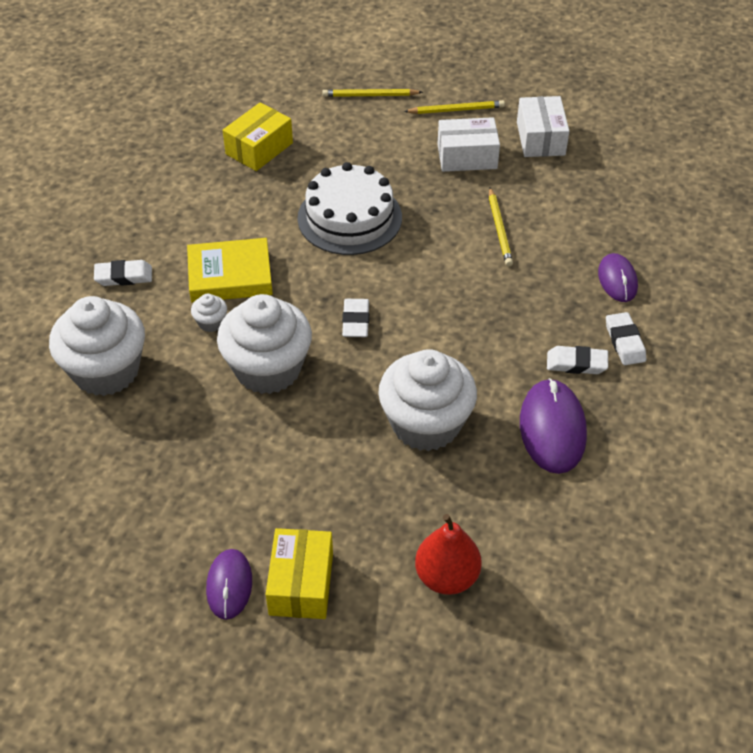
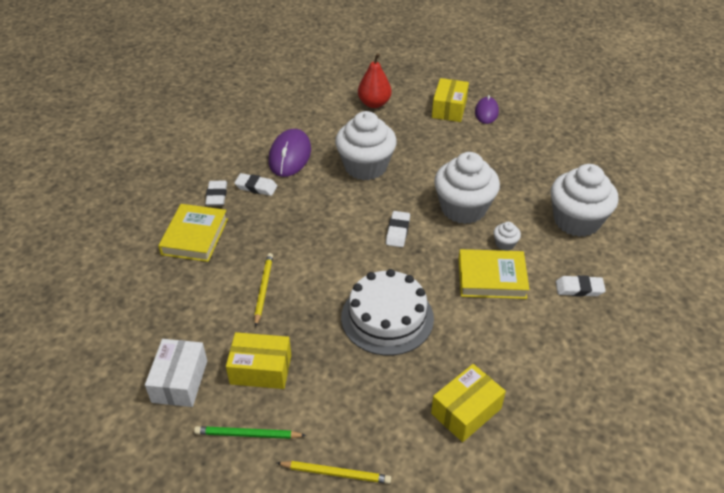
camera: 170 degrees left, 5 degrees down
(456, 110) = (247, 434): yellow pencil -> green pencil
(467, 156) = (261, 369): white box -> yellow box
(617, 280) = (195, 236): purple mouse -> yellow book

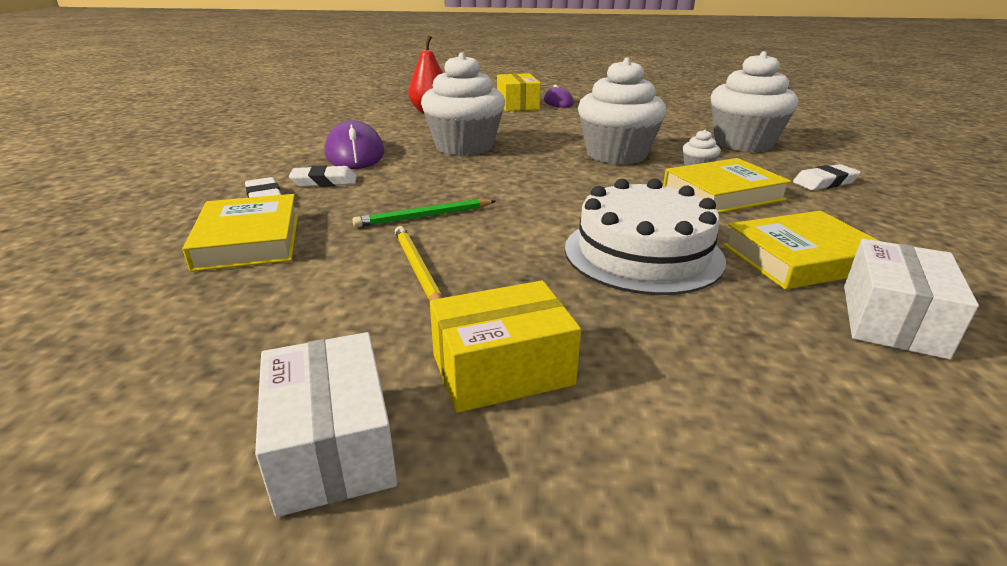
camera: 25 degrees left, 15 degrees down
(247, 434) = (575, 495): green pencil -> green pencil (424, 216)
(336, 473) = (835, 496): yellow pencil -> none
(398, 231) = (561, 182): white eraser -> none
(466, 411) = (892, 320): yellow box -> white box
(472, 353) = (801, 258): none -> yellow book

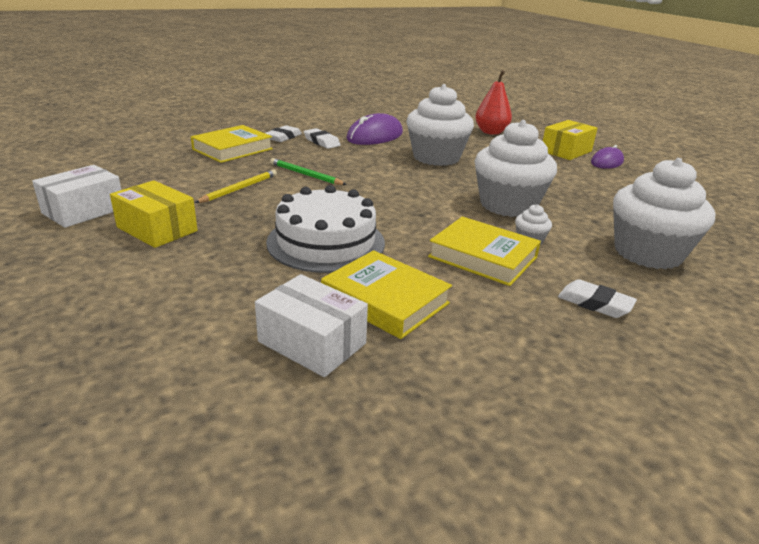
camera: 55 degrees right, 0 degrees up
(892, 320) = (312, 342): white box -> white box turned 45 degrees clockwise

